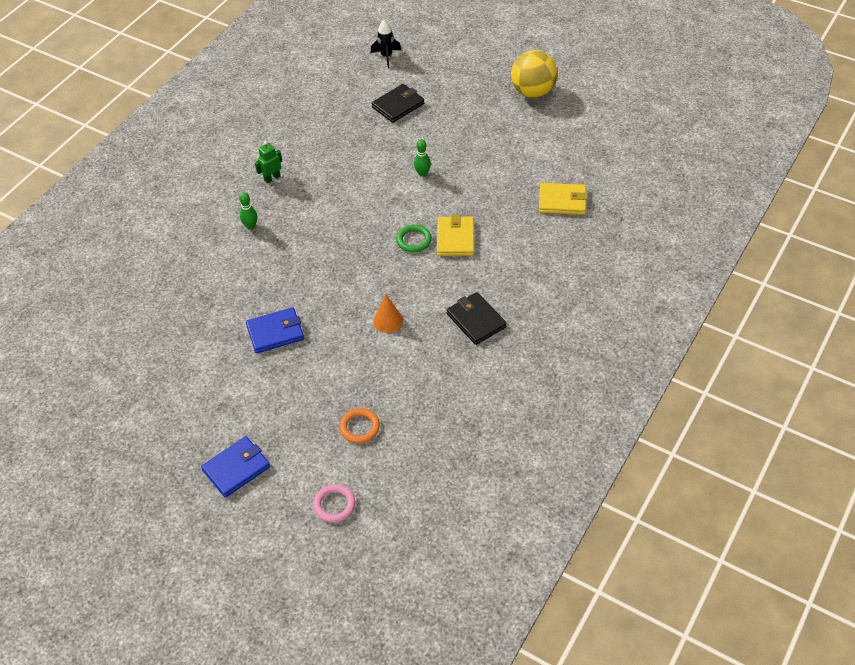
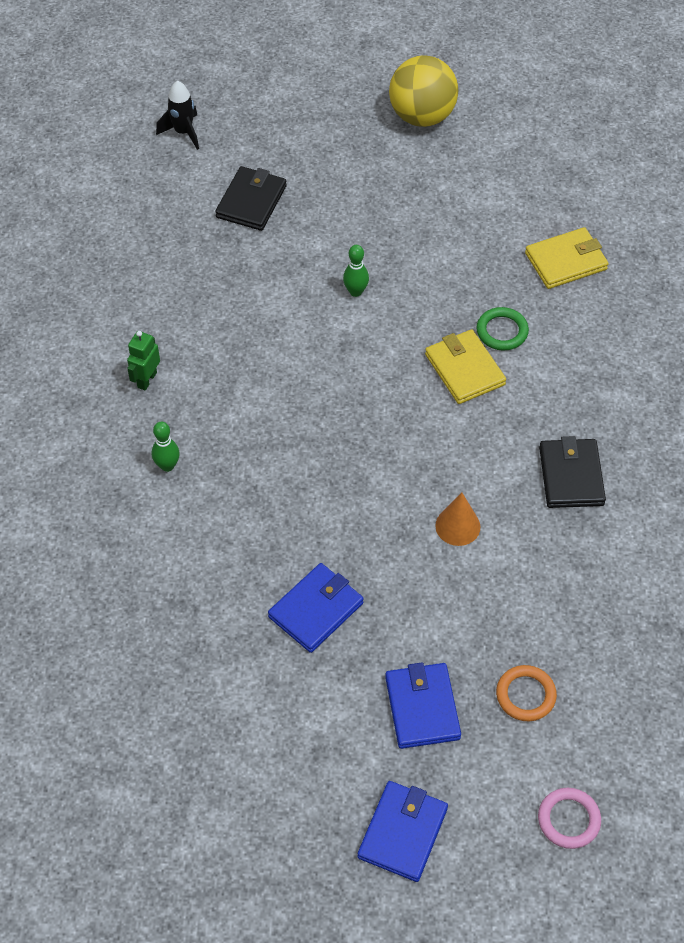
camera: 30 degrees left, 5 degrees up
(296, 408) = (422, 708): none -> blue wallet
(414, 240) = (411, 395): green ring -> green ring (502, 331)
(476, 320) = (571, 476): black wallet -> black wallet turned 60 degrees clockwise

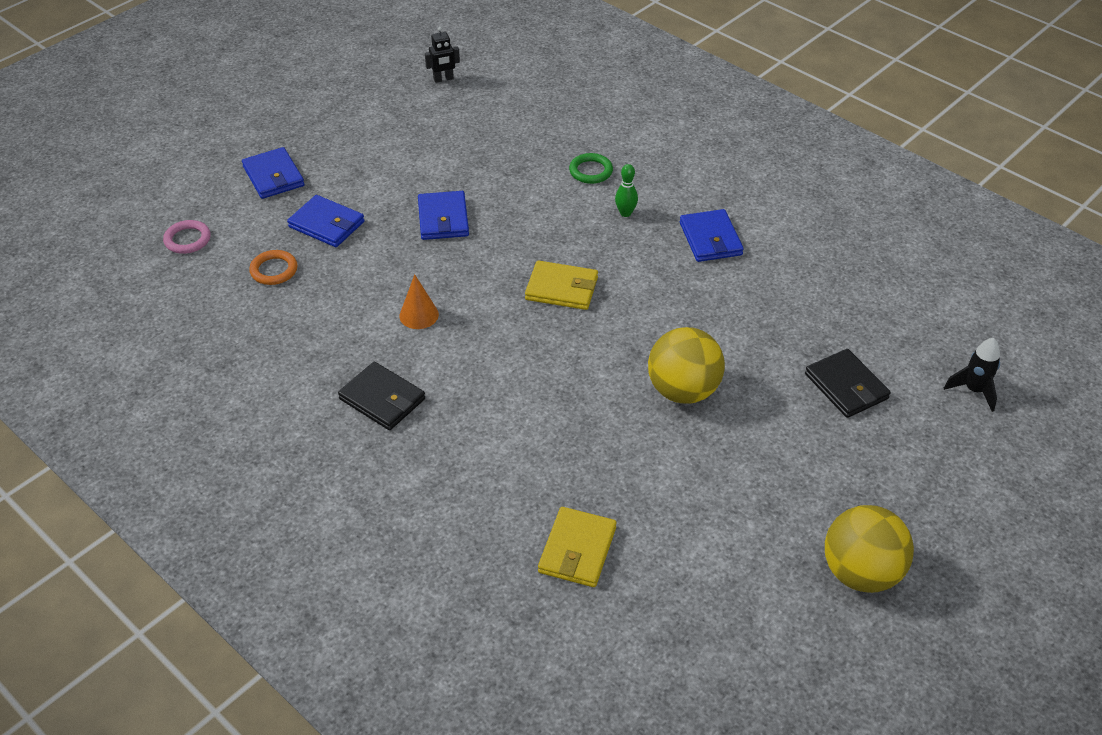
camera: 130 degrees right, 10 degrees down
(72, 812) = (443, 79): none -> black robot
(147, 380) = (710, 239): green robot -> blue wallet
(355, 291) = (683, 390): green bowling pin -> yellow ball
(464, 369) = (539, 404): yellow wallet -> yellow wallet (561, 288)
(502, 331) = (550, 452): green ring -> green ring (591, 171)

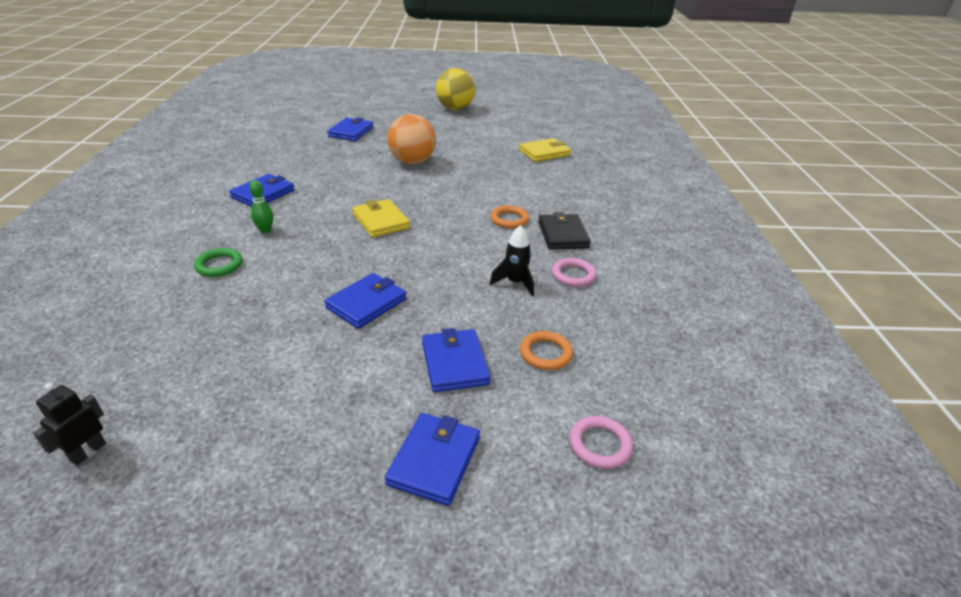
camera: 135 degrees left, 10 degrees down
(322, 354) = (573, 275): none -> pink ring
(419, 315) = (482, 258): orange cone -> none
(443, 79) = (88, 452): black robot -> black robot turned 90 degrees counterclockwise
(457, 380) = (509, 219): none -> orange ring
(683, 390) = (412, 162): yellow ball -> orange ball
(846, 386) = (351, 132): black wallet -> blue wallet
(974, 390) = (315, 111): black rocket -> black rocket (515, 283)

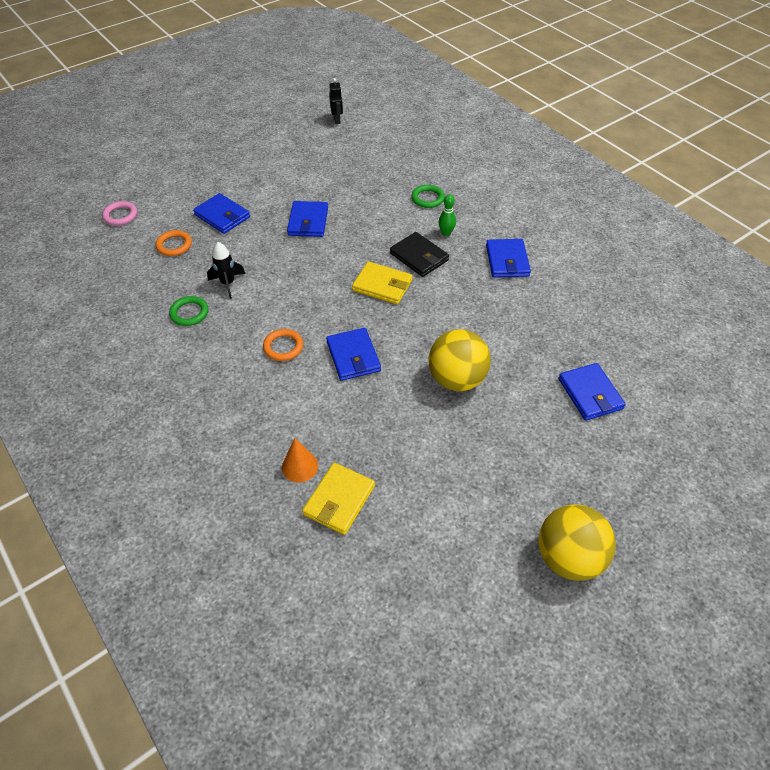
camera: 145 degrees right, 15 degrees up
(412, 162) = (457, 379): orange ball -> yellow ball
(434, 460) = (195, 177): blue wallet -> blue wallet (353, 356)
(555, 169) = (300, 466): none -> orange cone
(563, 235) = (223, 354): black wallet -> black wallet (419, 257)
(573, 275) = (189, 313): pink ring -> green ring

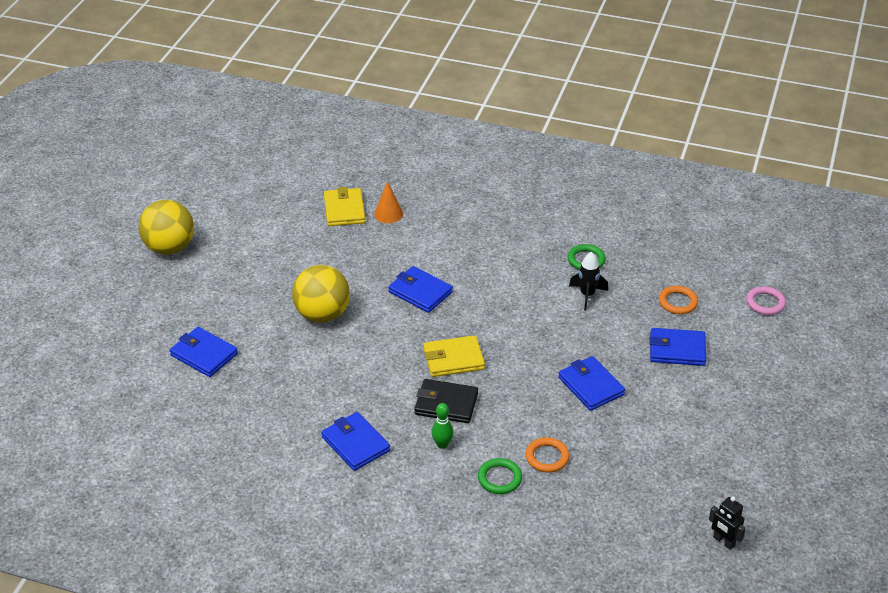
camera: 145 degrees right, 10 degrees down
(283, 347) = (482, 273): orange ring -> orange ring (547, 457)

